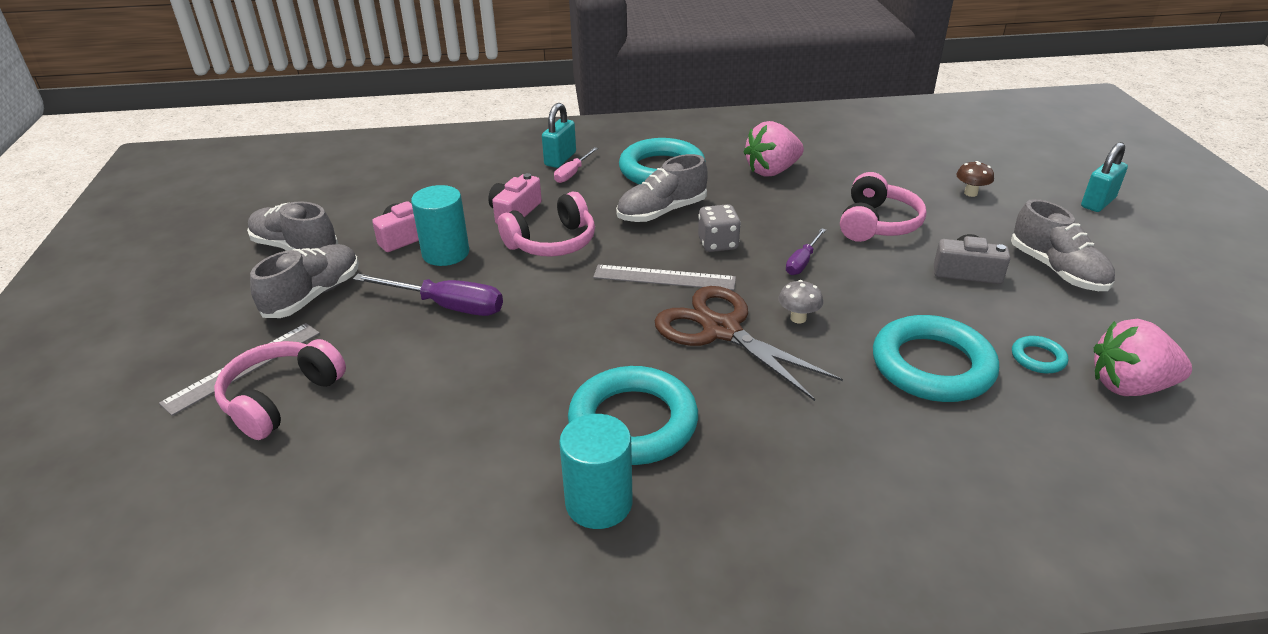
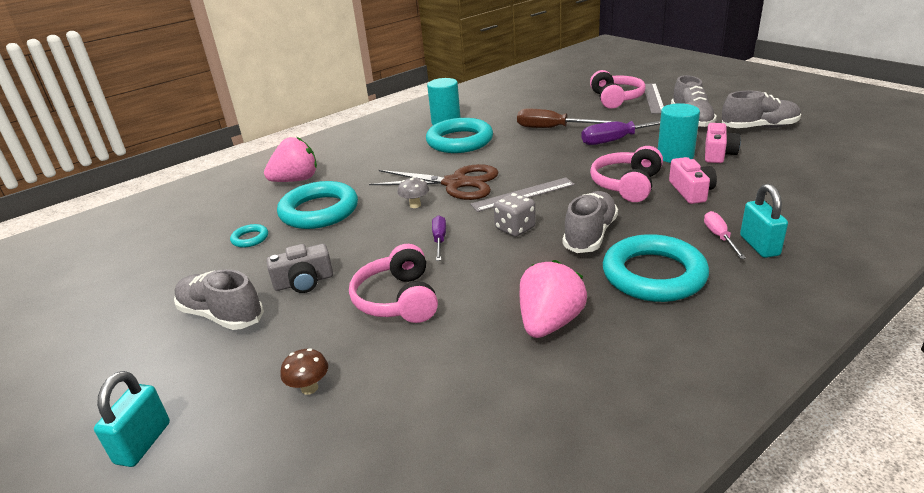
camera: 150 degrees right, 5 degrees down
(476, 375) = (553, 128): none -> brown screwdriver
(1129, 386) = (192, 243): pink strawberry -> pink strawberry (296, 180)

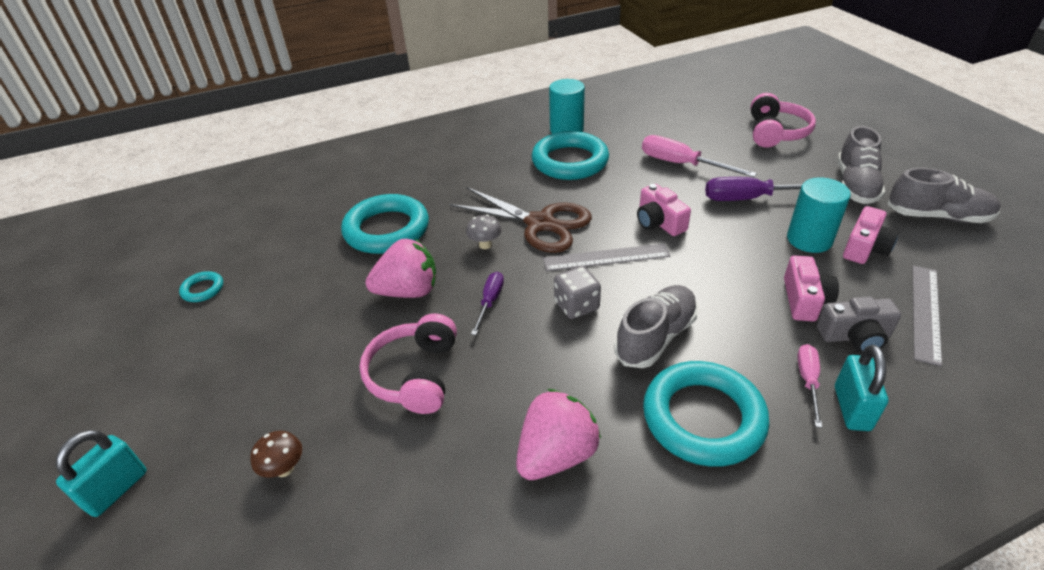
camera: 15 degrees right, 10 degrees up
(221, 315) = (243, 347): grey shoe -> none
(250, 238) = (307, 251): turquoise ring -> turquoise ring (203, 289)
(296, 180) = (381, 181): pink strawberry -> pink strawberry (408, 291)
(304, 282) = (334, 324): grey camera -> grey camera (854, 336)
(553, 128) = (681, 164): brown screwdriver -> pink screwdriver
(554, 166) = (659, 222): none -> pink camera
(627, 185) = (731, 271): pink headphones -> none
(653, 98) = (822, 140): grey ruler -> grey ruler (925, 312)

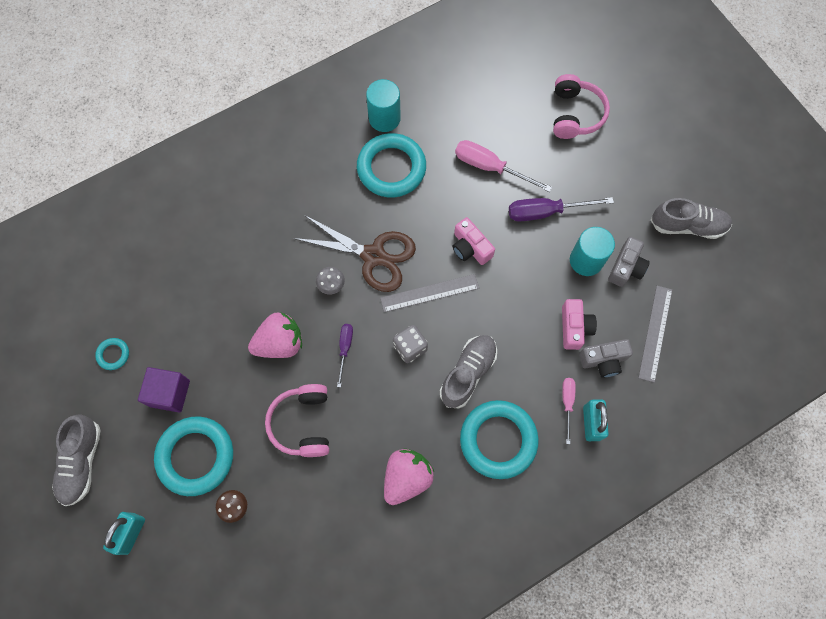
camera: 10 degrees left, 30 degrees up
(251, 330) = (169, 393): none -> purple cube
(387, 230) = (245, 272): turquoise ring -> turquoise ring (196, 456)
(855, 185) = (632, 189): grey shoe -> grey shoe (82, 462)
(865, 248) = (626, 267): pink camera -> grey camera

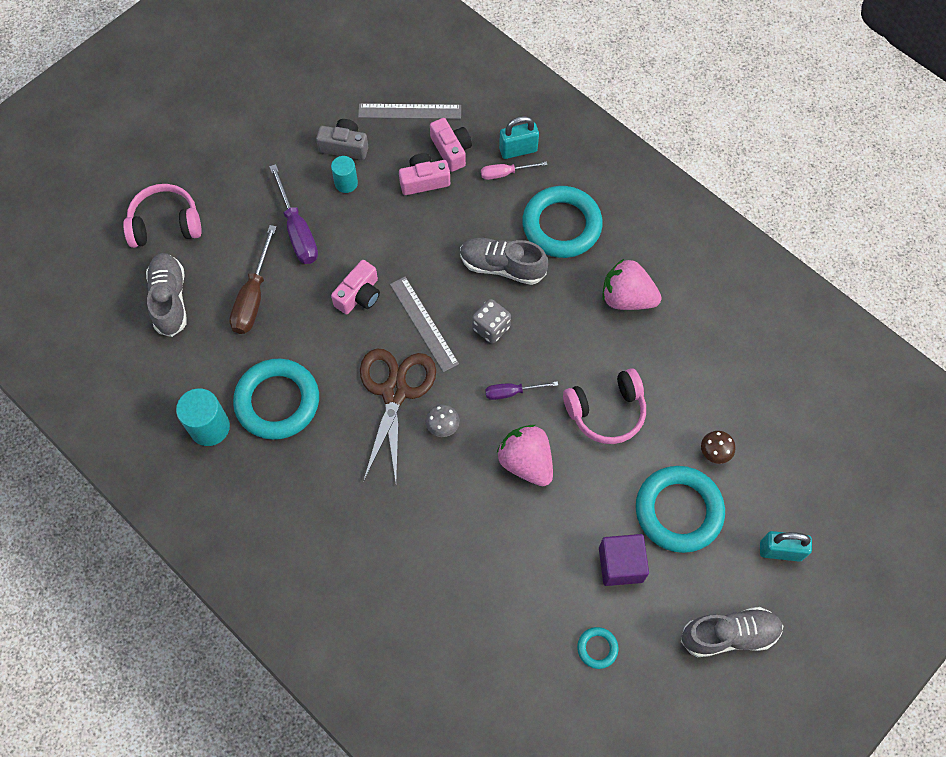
camera: 105 degrees left, 5 degrees down
(490, 167) = (253, 297): pink screwdriver -> brown screwdriver
(586, 260) = (346, 183): turquoise cylinder -> turquoise cylinder, size x0.63
(603, 360) = (451, 150): grey camera -> pink camera
(687, 225) = (283, 100): grey shoe -> grey shoe (170, 299)

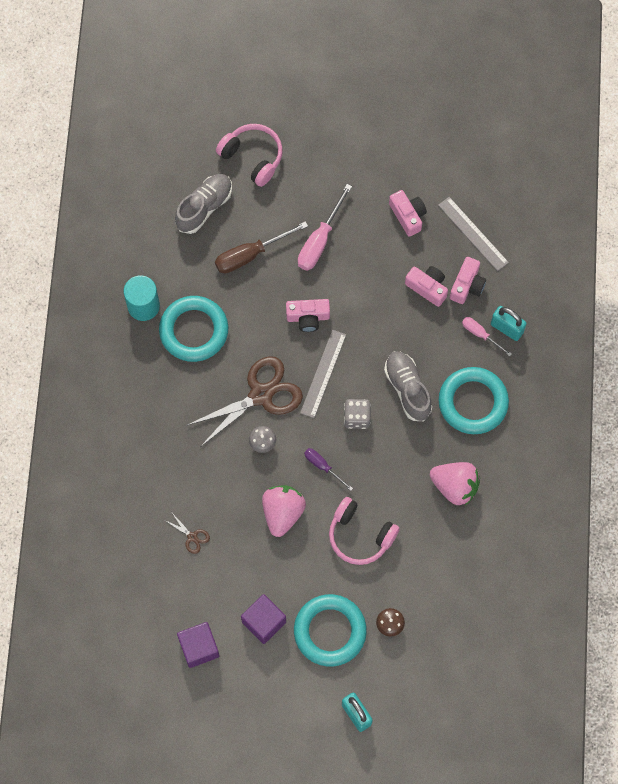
camera: 50 degrees right, 5 degrees up
(297, 230) = (320, 240): purple screwdriver -> pink screwdriver
(344, 146) = (408, 215): grey camera -> pink camera
(346, 183) = (381, 240): turquoise cylinder -> none
(479, 565) = (192, 537): none -> brown scissors
(597, 648) = (199, 647): turquoise ring -> purple cube
(627, 298) = (455, 486): pink strawberry -> pink strawberry turned 135 degrees clockwise
(729, 635) = (273, 721): grey shoe -> none

